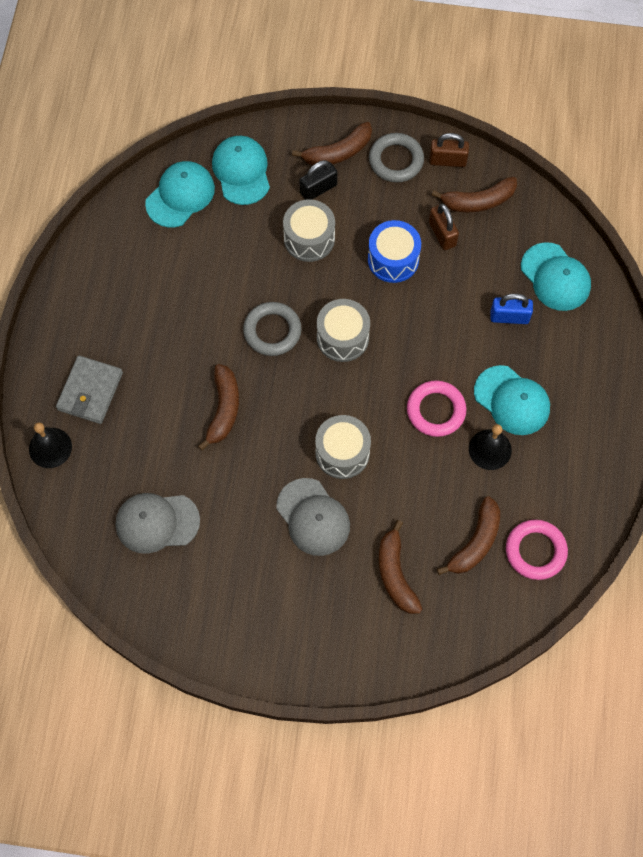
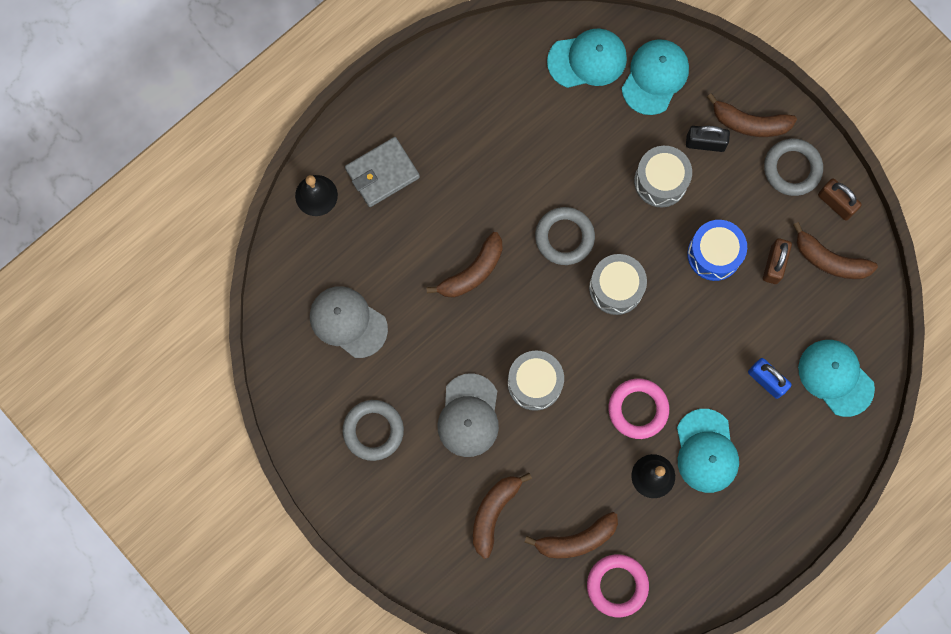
camera: 40 degrees right, 10 degrees up
(248, 589) = (373, 430): none -> grey ring
(555, 277) = (835, 377): turquoise cap -> turquoise cap turned 135 degrees clockwise

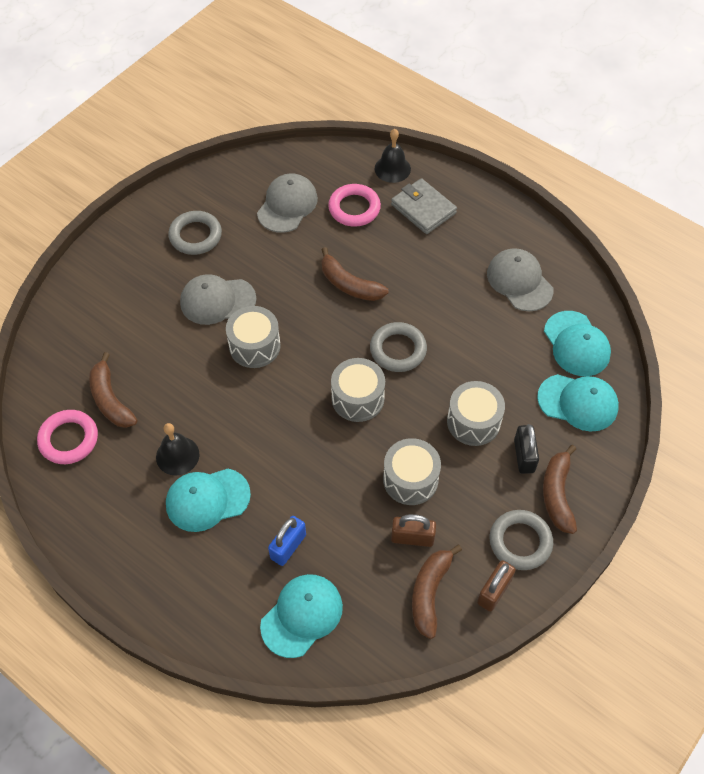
camera: 80 degrees right, 20 degrees down
(494, 512) = (131, 332): brown banana -> none
(500, 95) = (519, 281): none -> grey cap
(638, 409) = (241, 433): pink ring -> pink ring (354, 208)
(714, 254) = (410, 479): blue drum -> grey drum

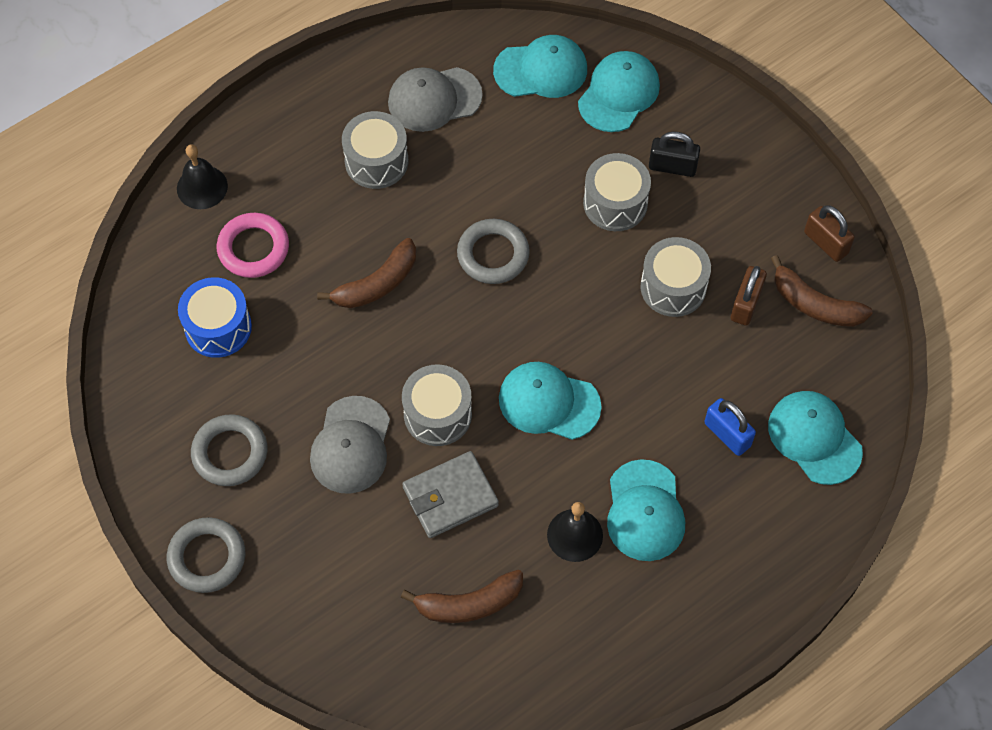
camera: 75 degrees left, 5 degrees up
(69, 439) = (515, 664): pink ring -> none
(283, 414) = (549, 402): none -> turquoise cap
(287, 205) = (218, 327): grey cap -> blue drum
(358, 398) = (549, 315): grey drum -> grey drum (376, 161)
(423, 209) = (284, 170): grey wallet -> grey wallet (450, 497)
(520, 542) = (775, 201): grey ring -> grey ring (207, 557)
(557, 494) = (727, 149): brown banana -> none

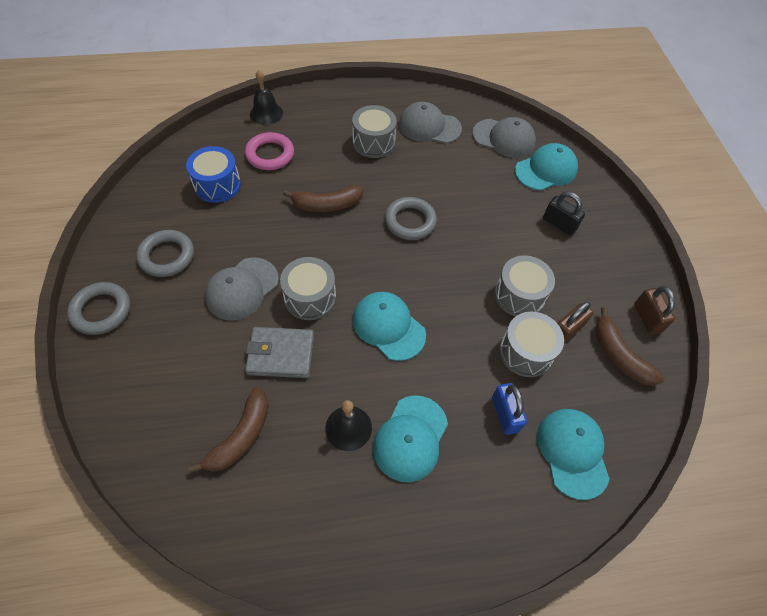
camera: 25 degrees right, 5 degrees down
(469, 604) = (241, 436): brown banana -> brown banana turned 75 degrees counterclockwise
(541, 70) = (504, 138): turquoise cap -> grey cap
(615, 203) = (508, 228): grey drum -> grey drum (525, 352)

